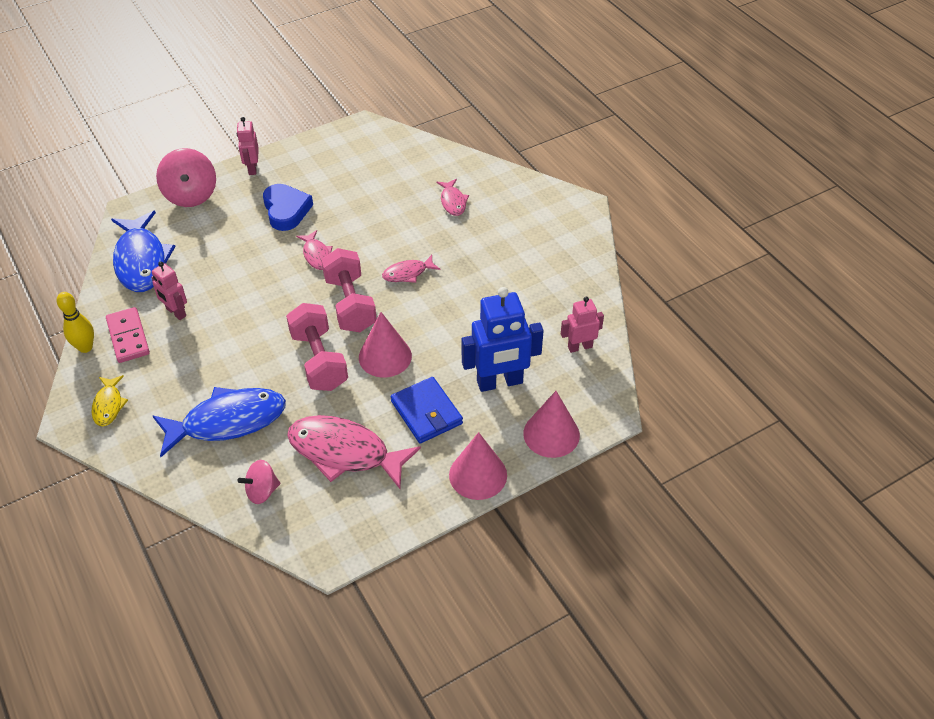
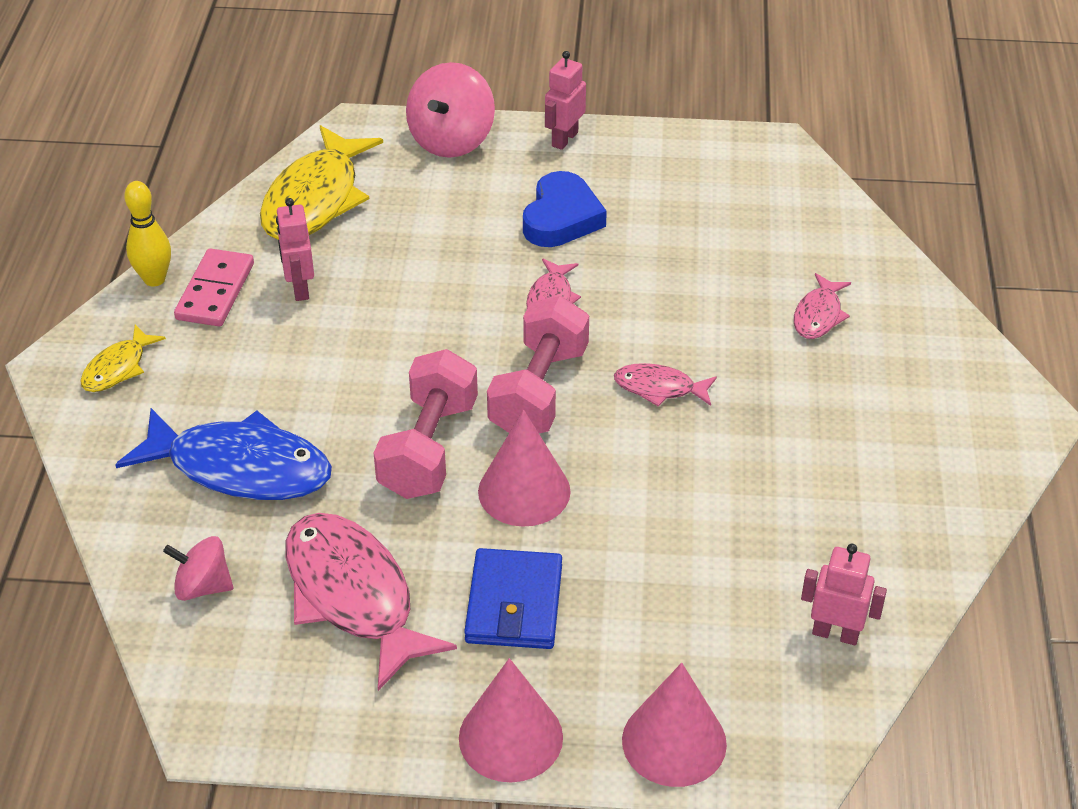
camera: 35 degrees right, 5 degrees down
(141, 260) = (315, 199): blue fish -> yellow fish
(500, 382) = (661, 619): blue robot -> none

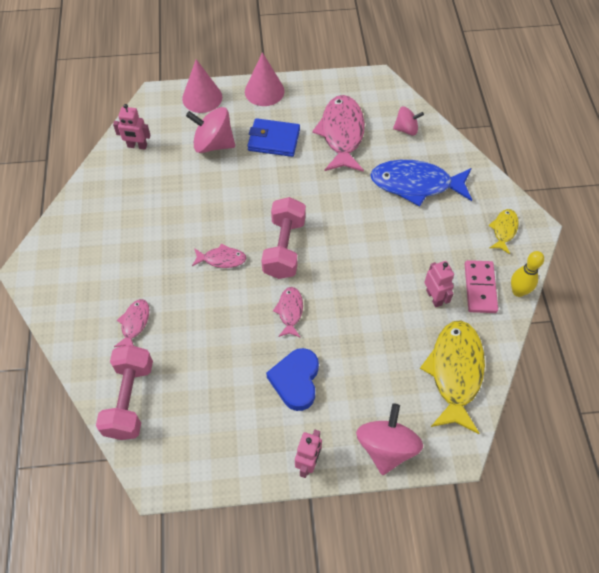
camera: 170 degrees right, 15 degrees up
(353, 596) = (342, 134): pink fish -> pink fish turned 135 degrees counterclockwise
(429, 448) = (331, 207): pink dumbbell -> pink dumbbell (129, 399)
(514, 604) = (274, 140): blue wallet -> blue wallet turned 75 degrees counterclockwise
(524, 491) = (280, 191): pink cone -> none
(656, 613) = (213, 144): none -> pink spinning top

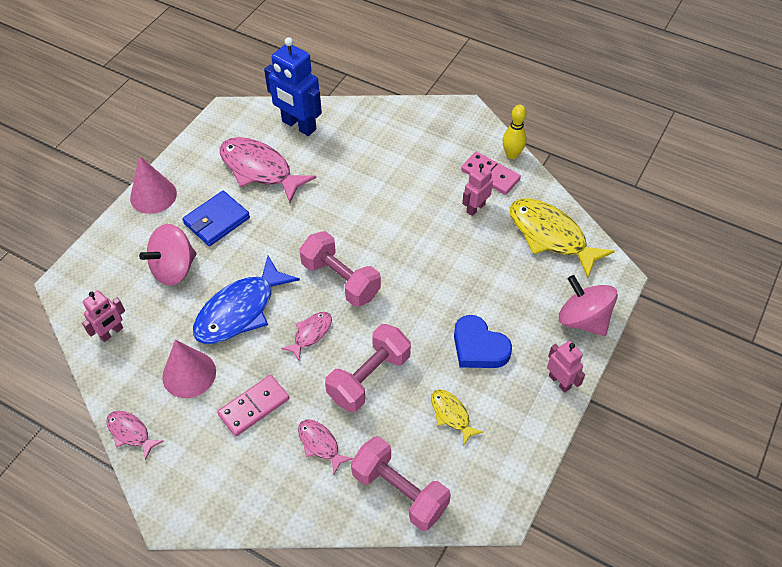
camera: 55 degrees left, 5 degrees down
(137, 263) = (254, 407): none -> pink domino
(202, 97) = (108, 247): pink cone -> pink cone (189, 374)
(212, 320) = (369, 377): none -> pink dumbbell
(290, 311) = (408, 313): pink fish -> pink fish (131, 433)
(406, 129) = (298, 125): pink spinning top -> blue robot
(416, 184) = (359, 153): blue fish -> blue fish (240, 310)
(434, 297) = (475, 208): pink robot -> pink robot turned 60 degrees counterclockwise
(504, 230) = (451, 128): yellow fish -> yellow fish (451, 415)

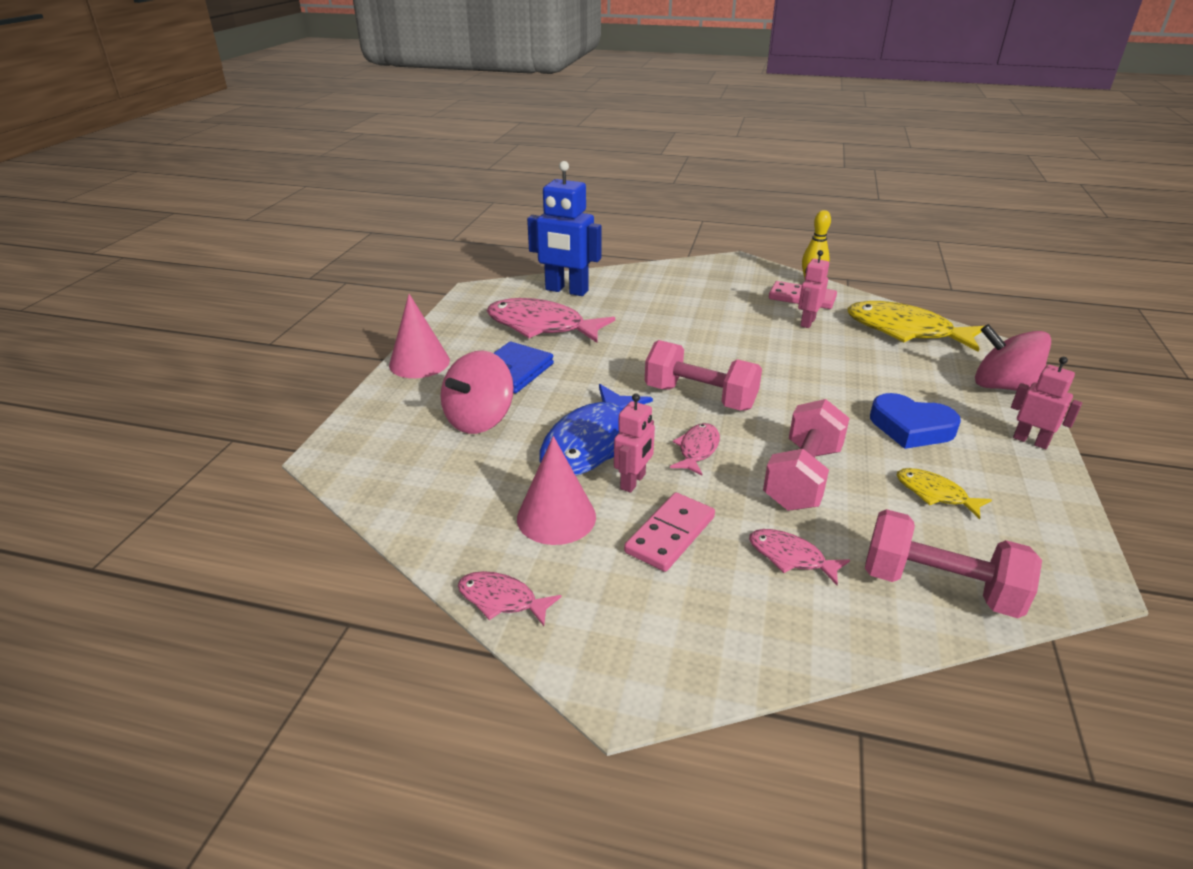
camera: 15 degrees left, 20 degrees down
(111, 333) = (420, 494): pink robot -> pink robot (633, 482)

